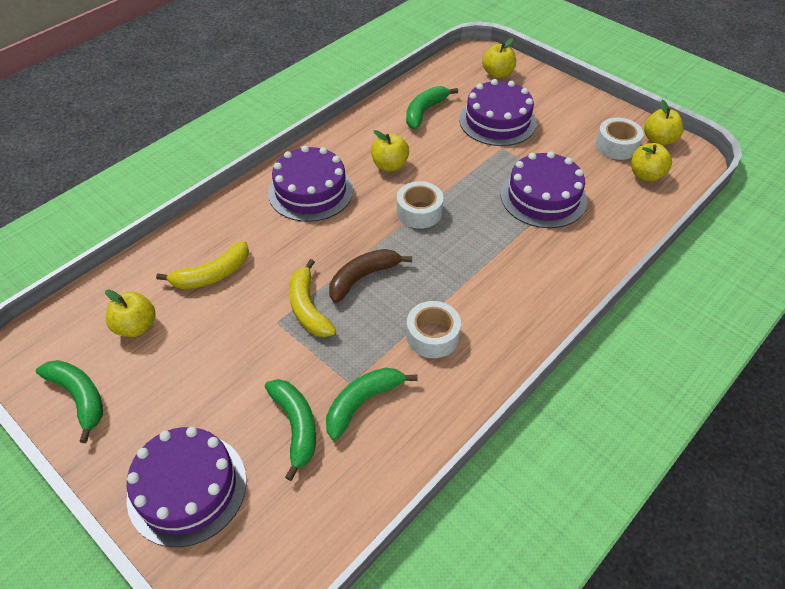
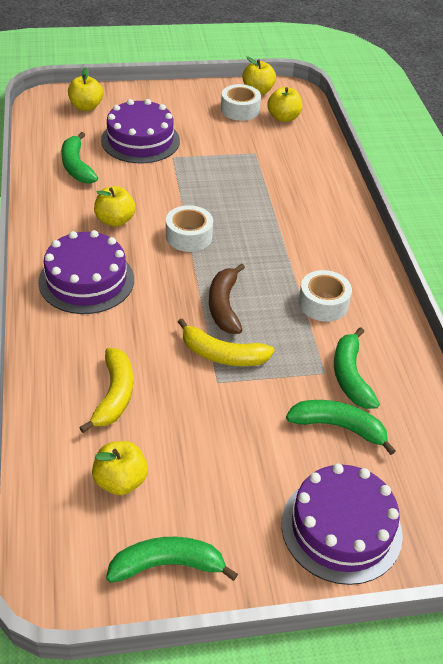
camera: 55 degrees left, 5 degrees down
(543, 197) = (249, 171): purple cake -> none

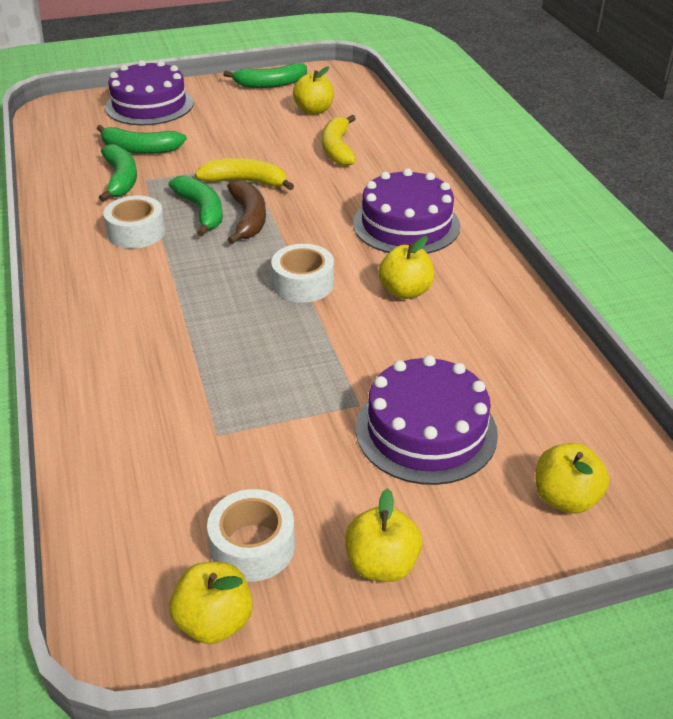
camera: 175 degrees right, 5 degrees down
(76, 166) = (503, 364): green banana -> green banana (202, 211)
(283, 118) = (158, 537): yellow apple -> yellow apple (381, 564)

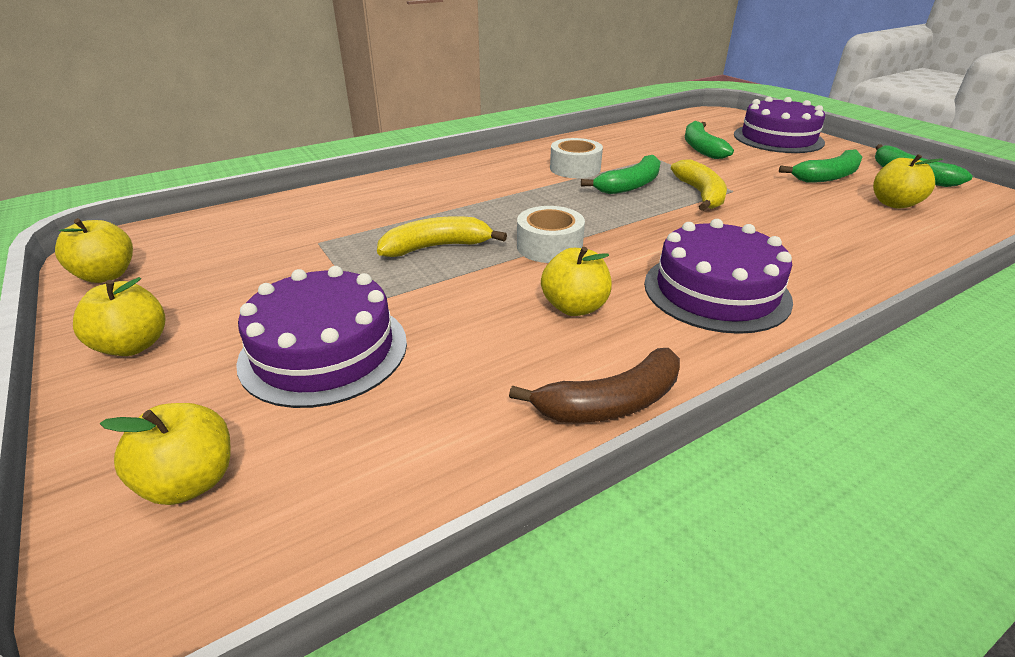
camera: 75 degrees right, 5 degrees down
(121, 179) = (646, 150): green banana -> green banana (827, 176)
(248, 219) = (638, 205): brown banana -> brown banana (610, 403)
(252, 546) = (181, 278): white tape -> none
(337, 149) = (830, 228): yellow banana -> yellow banana (437, 247)

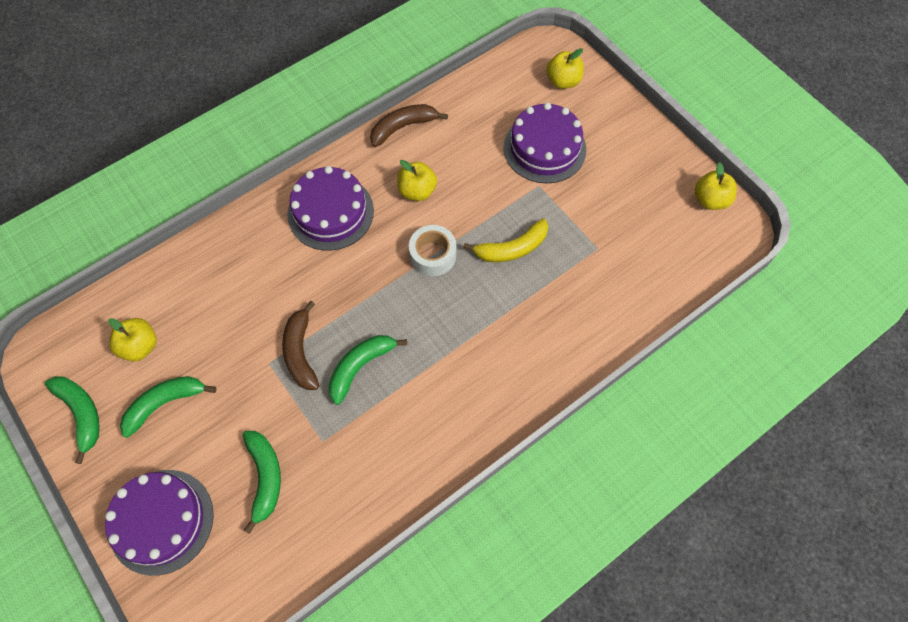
camera: 175 degrees right, 30 degrees up
(133, 345) = (642, 144): yellow apple -> none
(575, 168) = (410, 403): white tape -> none
(700, 194) = (300, 352): yellow banana -> brown banana

